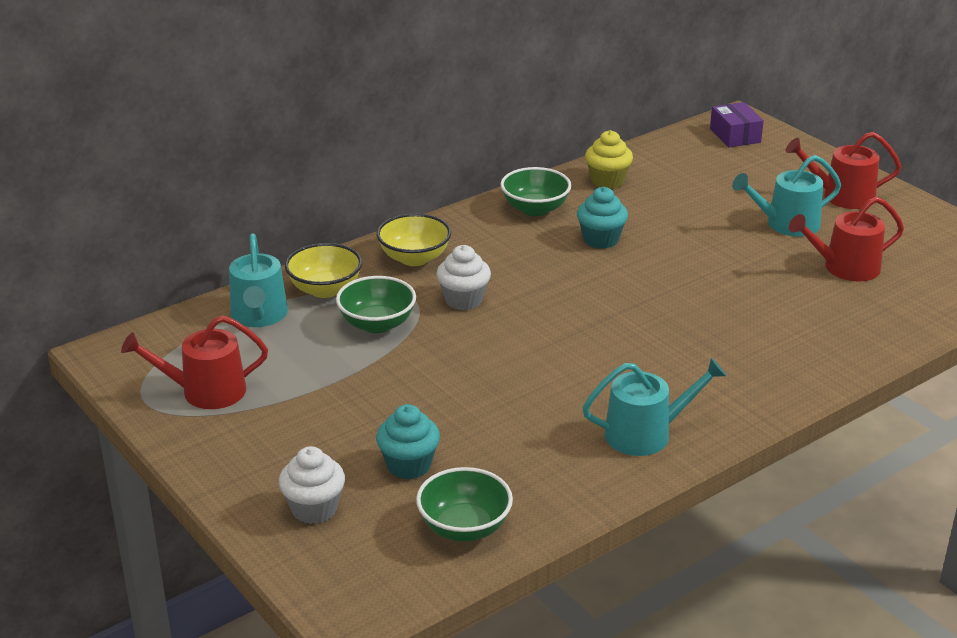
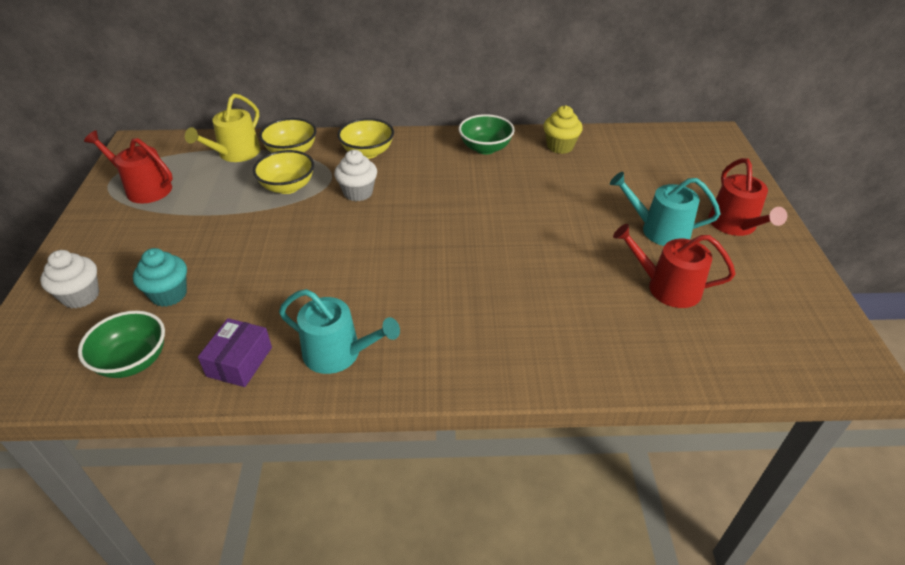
camera: 35 degrees right, 10 degrees up
(259, 316) = (235, 154): turquoise watering can -> yellow watering can
(377, 324) = (288, 187): green bowl -> yellow bowl
(601, 240) = (501, 186): turquoise cupcake -> none
(735, 135) = (699, 146): purple box -> purple box (239, 361)
(842, 196) = (735, 225): red watering can -> red watering can turned 135 degrees counterclockwise

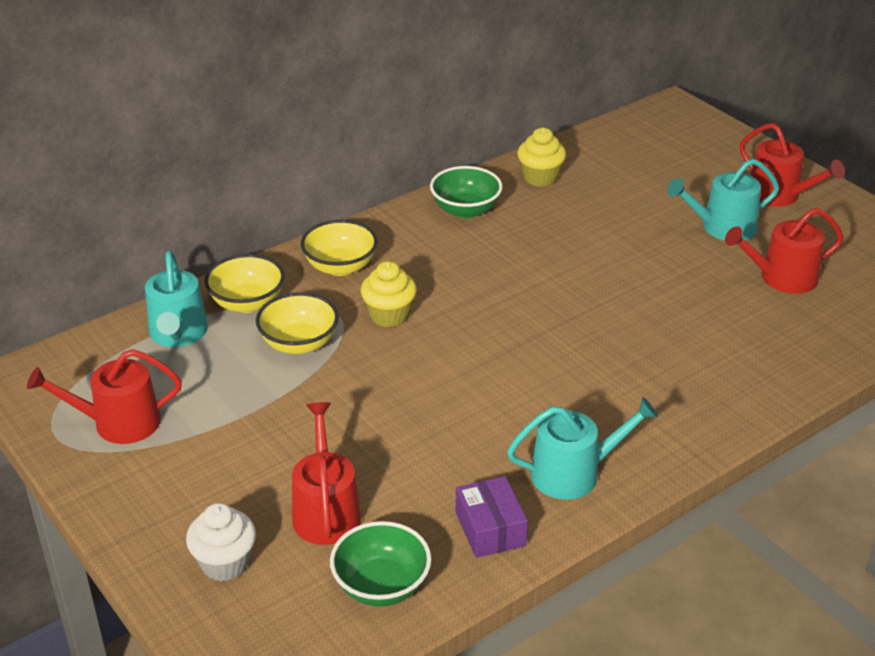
camera: 35 degrees left, 5 degrees down
(169, 294) = (326, 511): turquoise cupcake -> red watering can
(235, 154) = (178, 334): yellow watering can -> turquoise watering can
(358, 193) = (389, 315): white cupcake -> yellow cupcake

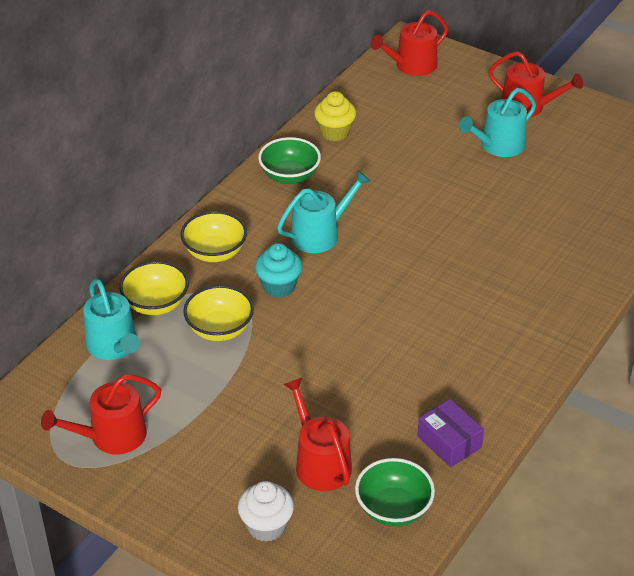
camera: 20 degrees left, 5 degrees up
(389, 315) = (279, 286): yellow cupcake -> turquoise cupcake
(573, 473) = (487, 381): turquoise watering can -> turquoise watering can (320, 234)
(782, 278) = (562, 180): red watering can -> red watering can (411, 66)

